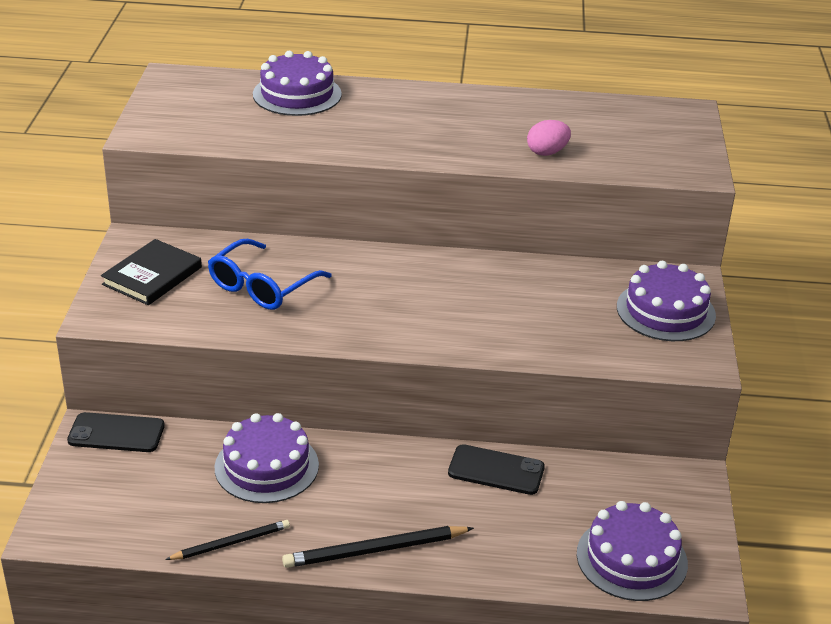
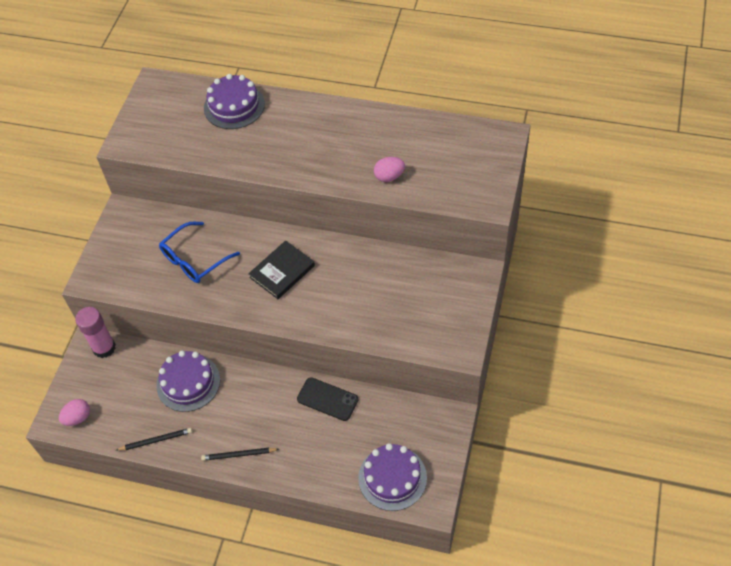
camera: 15 degrees right, 20 degrees up
(89, 524) = (78, 418): none -> pink egg
(116, 433) = (104, 348): black phone -> pink glue stick
(152, 276) = (128, 245): black book -> black book (282, 271)
(375, 550) = (238, 455): black pencil -> black pencil, size x0.66
(665, 311) = (452, 302): purple cake -> none

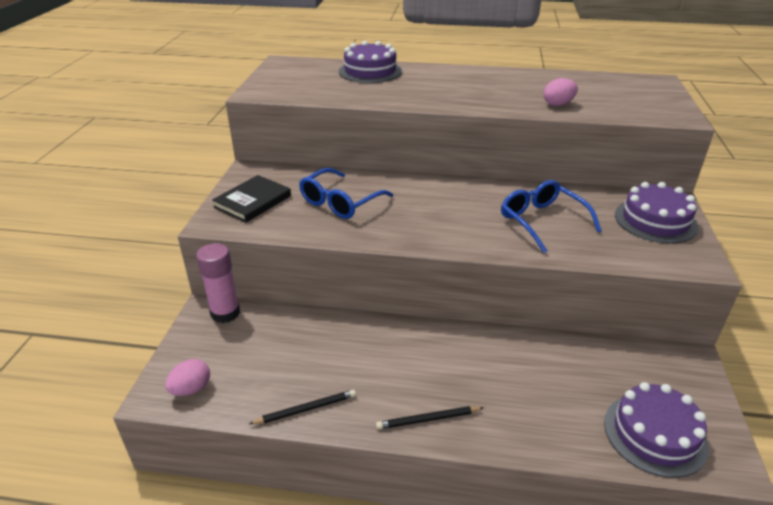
camera: 10 degrees left, 20 degrees down
(188, 382) = (339, 342): purple cake -> purple cake (655, 220)
(282, 271) = (447, 207): black book -> black book (253, 201)
(327, 399) = (525, 349): black phone -> none
(355, 293) = (542, 221): none -> blue glasses

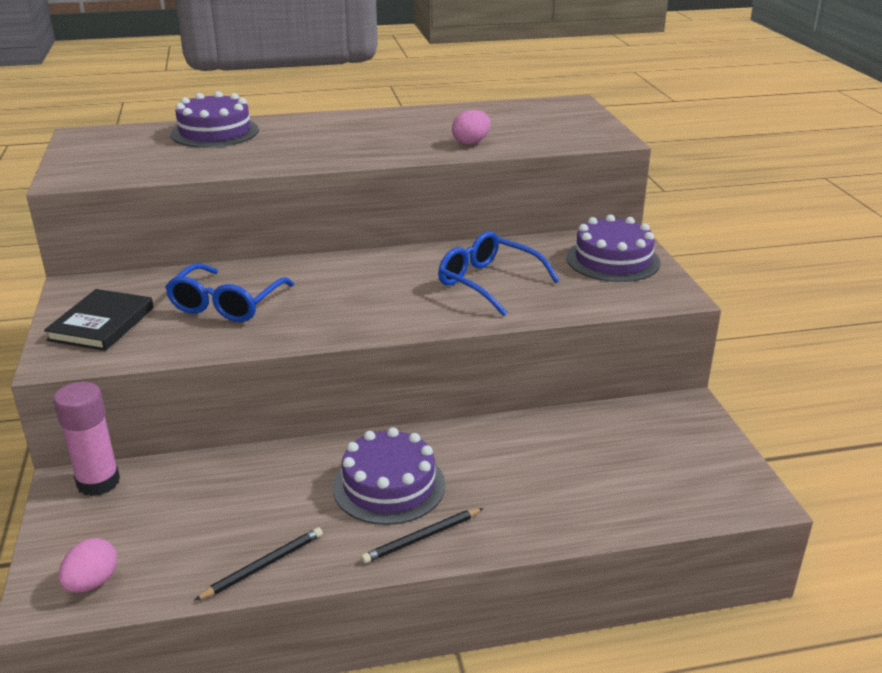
camera: 20 degrees left, 5 degrees down
(654, 434) = (675, 488): purple cake -> purple cake (389, 486)

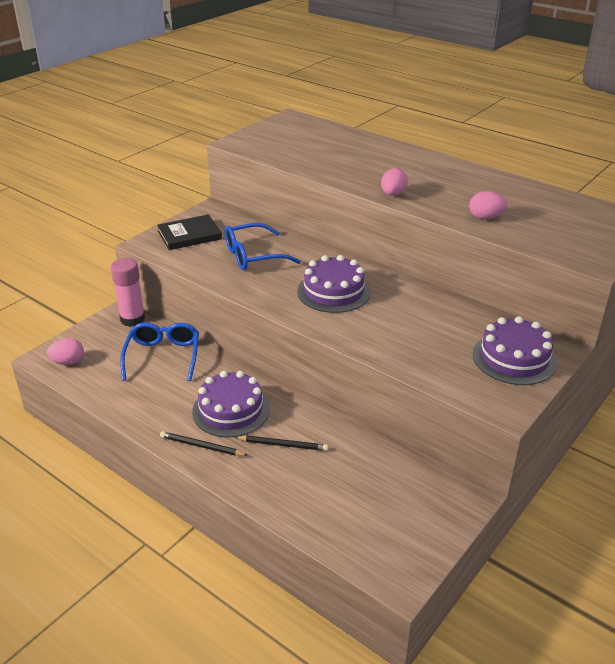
camera: 50 degrees right, 5 degrees up
(215, 132) = (354, 143): purple cake -> purple cake (333, 291)
(263, 565) = (127, 404): black pencil -> black pencil (283, 445)
(354, 157) = (393, 194): none -> pink egg
(488, 282) = (403, 324): blue glasses -> blue glasses (163, 356)

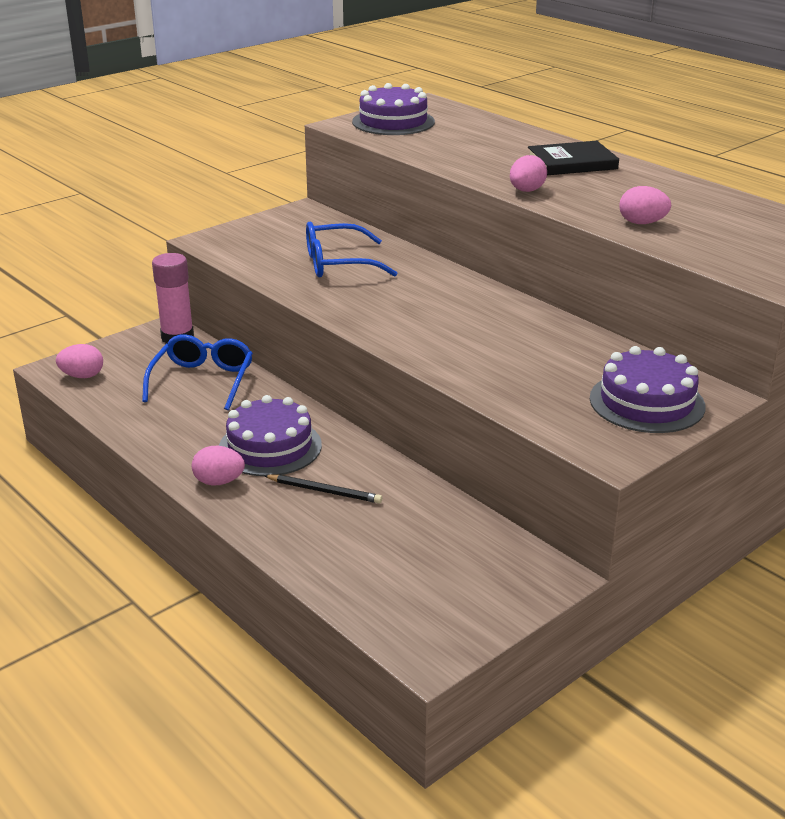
camera: 10 degrees right, 5 degrees down
(189, 235) = (264, 236): black book -> black book (572, 163)
(201, 446) = (219, 482): black pencil -> pink egg
(333, 291) = (429, 310): purple cake -> purple cake (393, 122)

